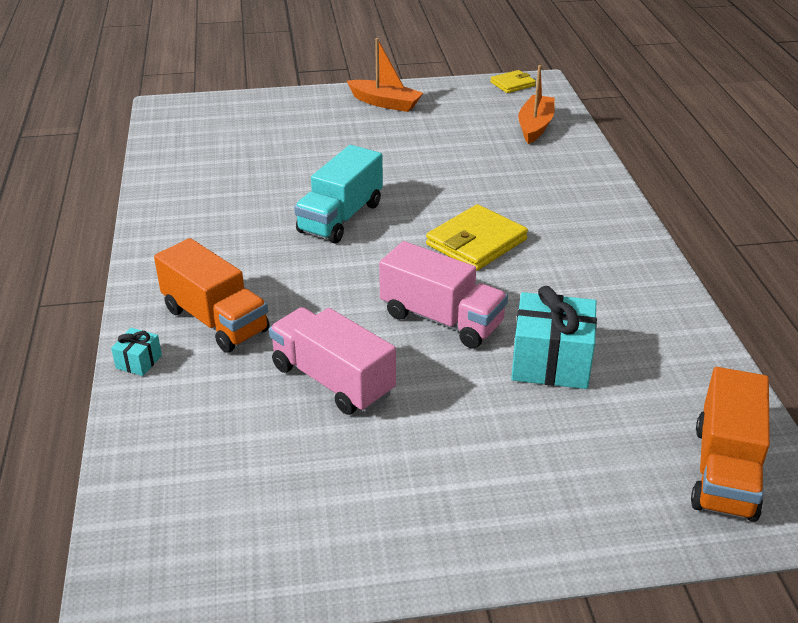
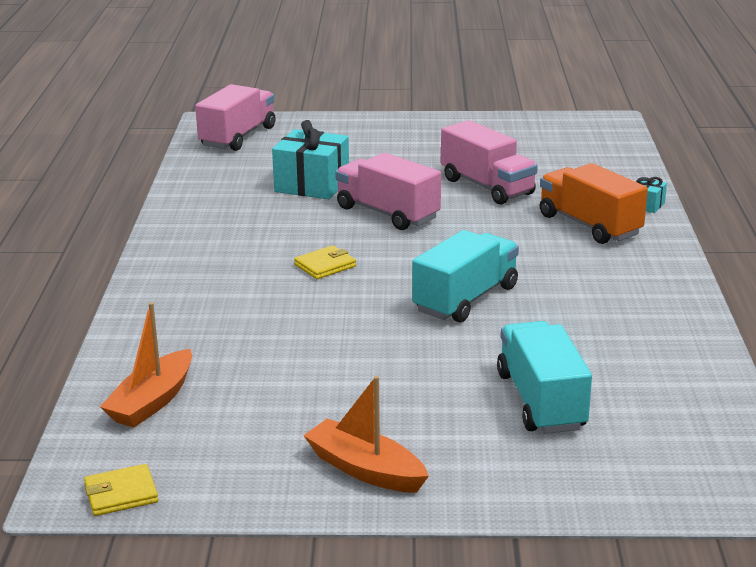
camera: 170 degrees left, 10 degrees down
(281, 145) = (541, 401): none -> turquoise truck
(476, 242) = (325, 266): yellow wallet -> yellow wallet, size x0.57
(725, 471) = (237, 137): orange truck -> pink truck

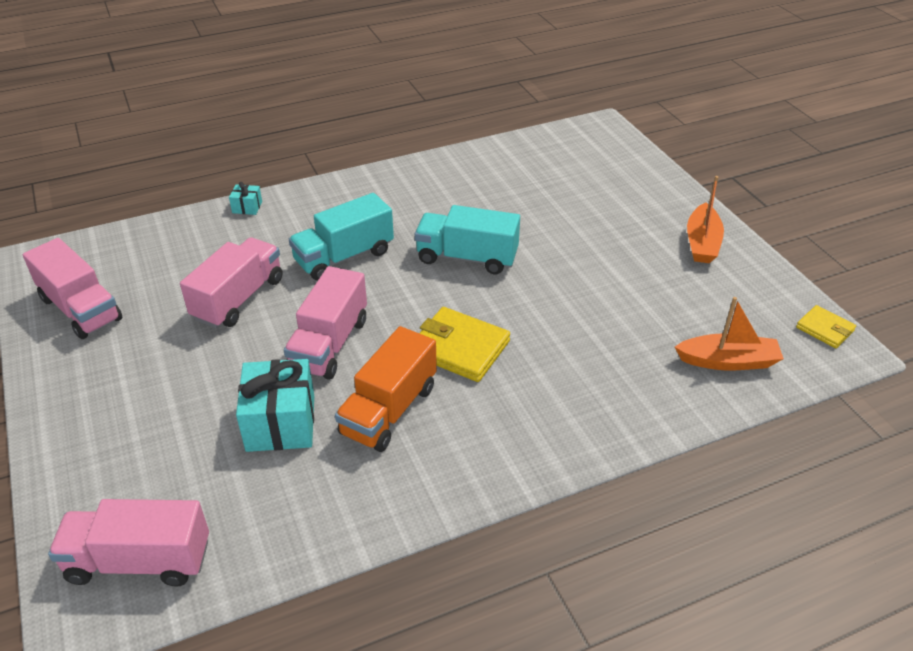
camera: 115 degrees left, 15 degrees up
(325, 266) = (459, 348): yellow wallet -> yellow wallet, size x1.75
(522, 133) = (81, 309): none -> pink truck
(541, 401) = (575, 199): turquoise truck -> turquoise truck (344, 257)
(589, 225) = (301, 227): orange truck -> orange truck (389, 410)

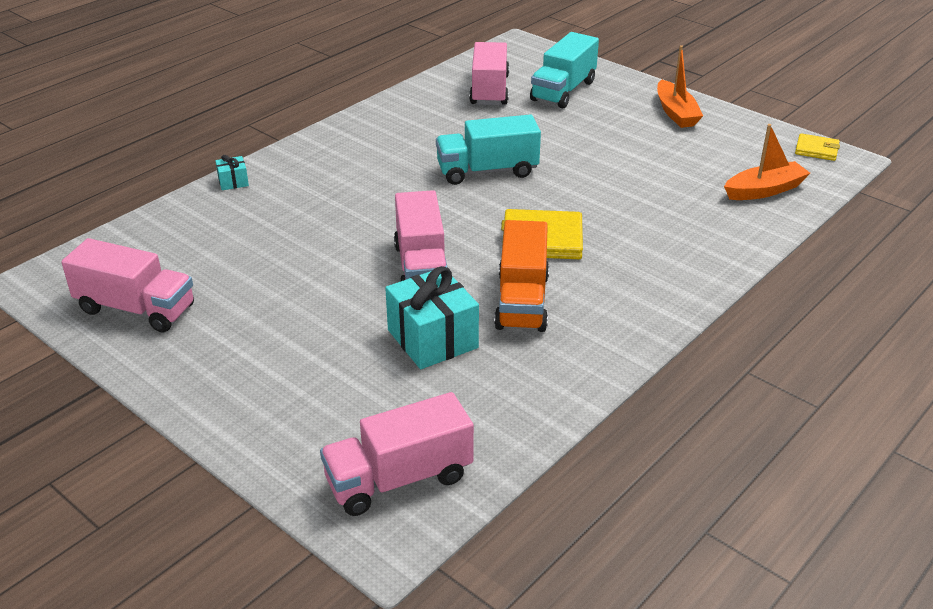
camera: 25 degrees left, 5 degrees down
(238, 299) = (297, 257): pink truck -> pink truck (489, 90)
(344, 257) = (371, 198): turquoise truck -> turquoise truck (563, 91)

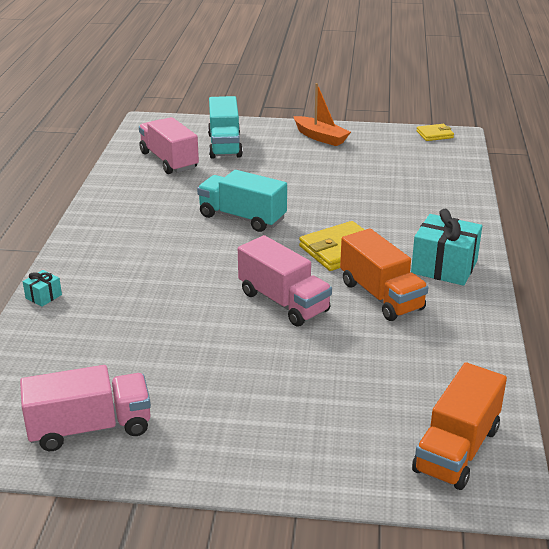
camera: 35 degrees left, 5 degrees down
(399, 479) = (457, 450): pink truck -> orange truck
(432, 339) = (355, 346): turquoise gift -> turquoise gift (444, 267)
(487, 171) = (242, 218): turquoise truck -> turquoise truck turned 75 degrees clockwise
(764, 190) = (436, 169): orange boat -> none

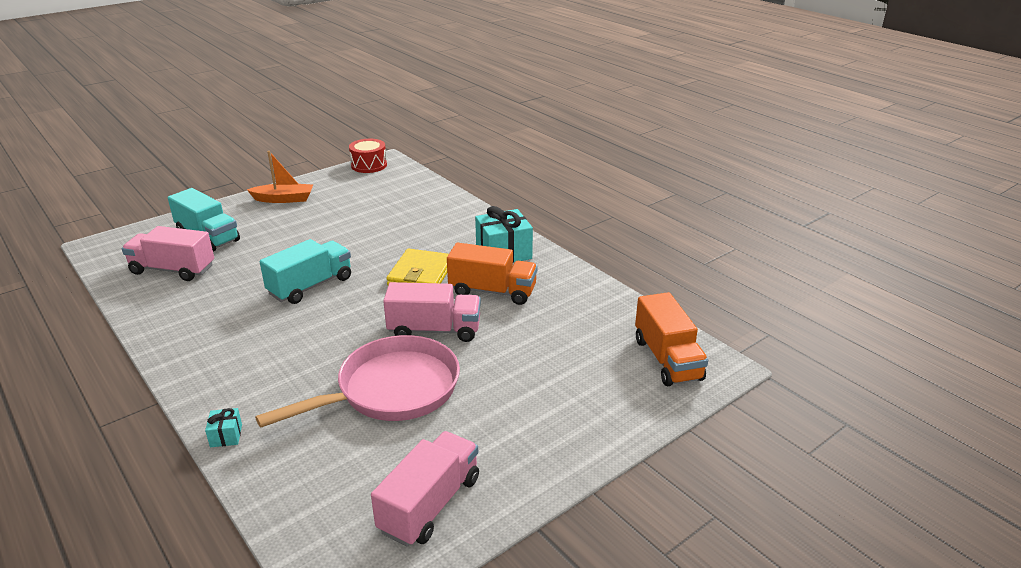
camera: 45 degrees left, 0 degrees up
(184, 330) = (391, 390): none -> pink pan
(242, 218) = (310, 286): turquoise truck -> turquoise truck turned 150 degrees clockwise
(434, 134) = (369, 165): yellow wallet -> red drum

